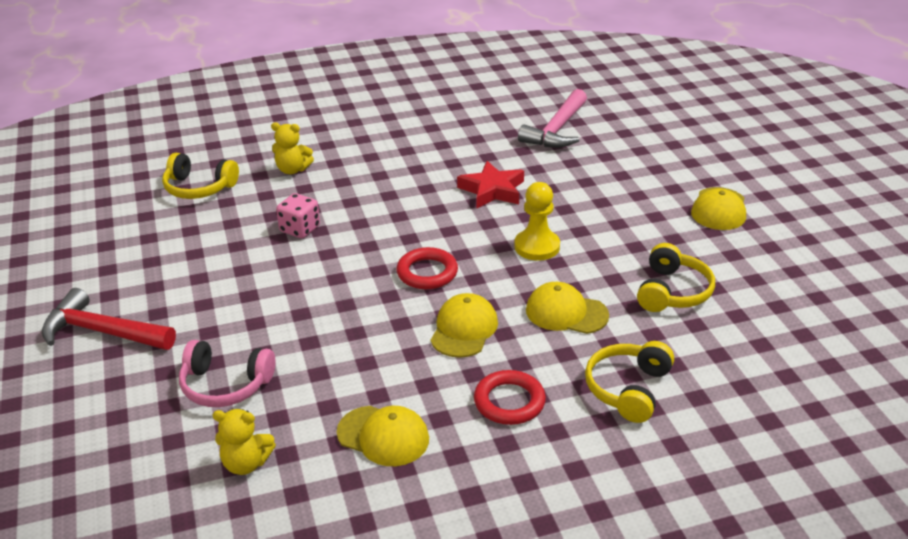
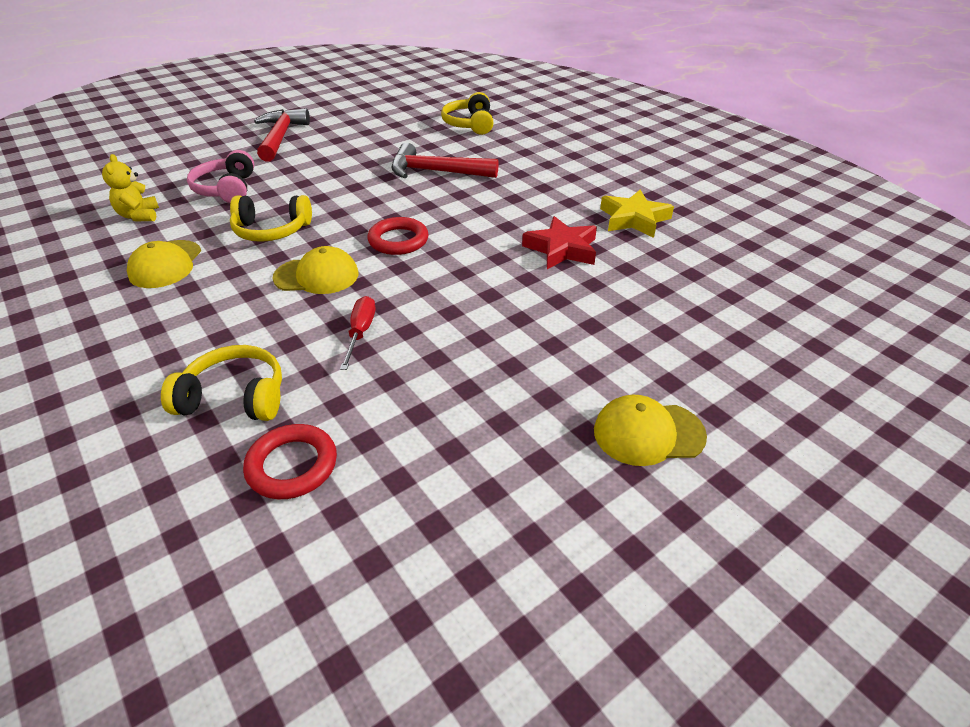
camera: 70 degrees right, 5 degrees up
(292, 170) = (522, 150): yellow teddy bear -> none
(300, 229) = (435, 172): pink dice -> red hammer
(466, 146) = (634, 219): none -> yellow star
(509, 402) = (211, 320): red ring -> red ring (292, 465)
(537, 247) = (472, 294): yellow pawn -> none
(557, 130) = (724, 268): pink hammer -> none
(566, 313) = (360, 333): yellow cap -> red screwdriver
(672, 291) = (428, 409): yellow headphones -> yellow headphones (271, 230)

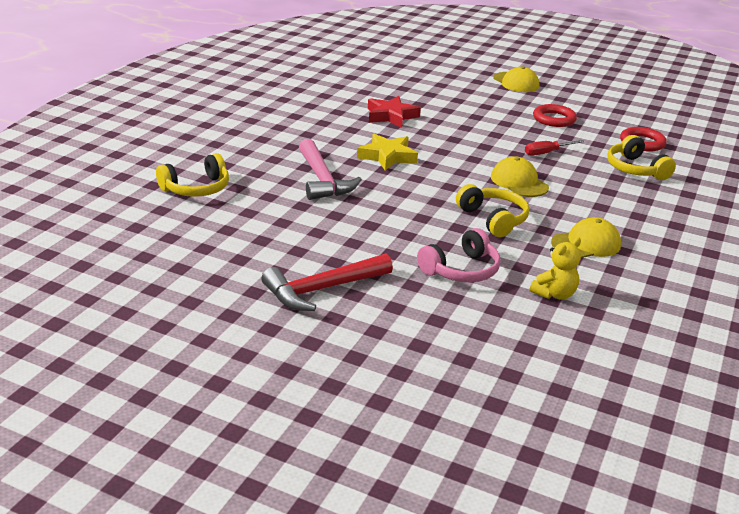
camera: 120 degrees left, 10 degrees down
(398, 240) = (444, 167): red ring -> red ring (554, 119)
(435, 172) = (322, 180): red hammer -> pink hammer
(634, 219) = (327, 101): yellow star -> yellow star (387, 156)

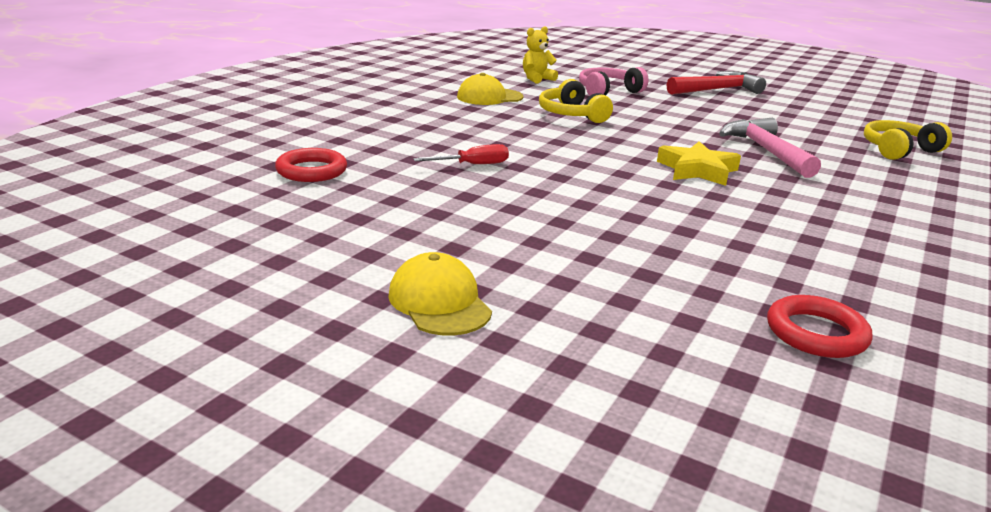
camera: 175 degrees left, 5 degrees down
(391, 116) = (712, 227): red star -> none
(519, 182) = (530, 138): yellow cap -> none
(554, 119) = (421, 211): red ring -> red ring (816, 333)
(635, 169) = (366, 143): yellow headphones -> none

